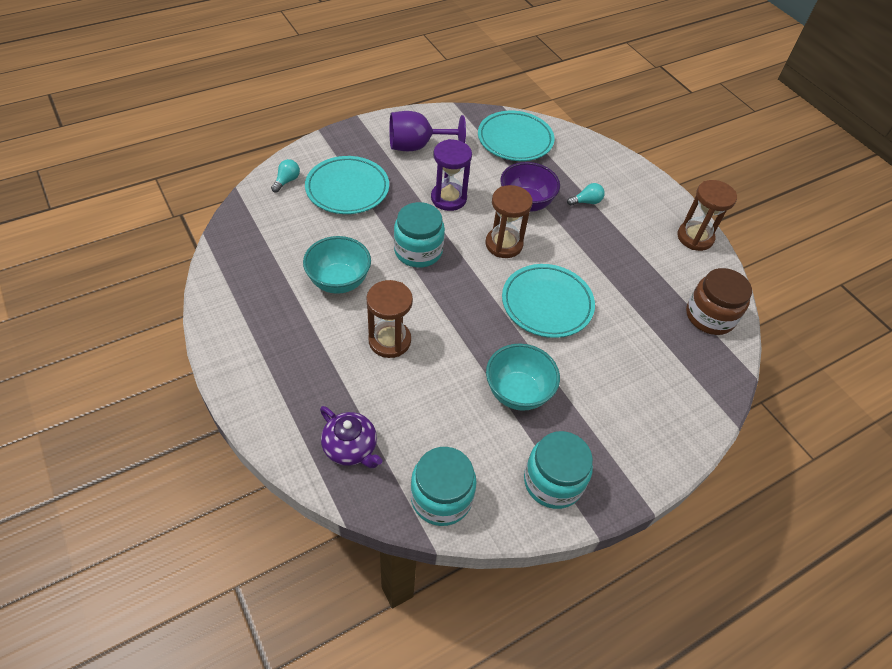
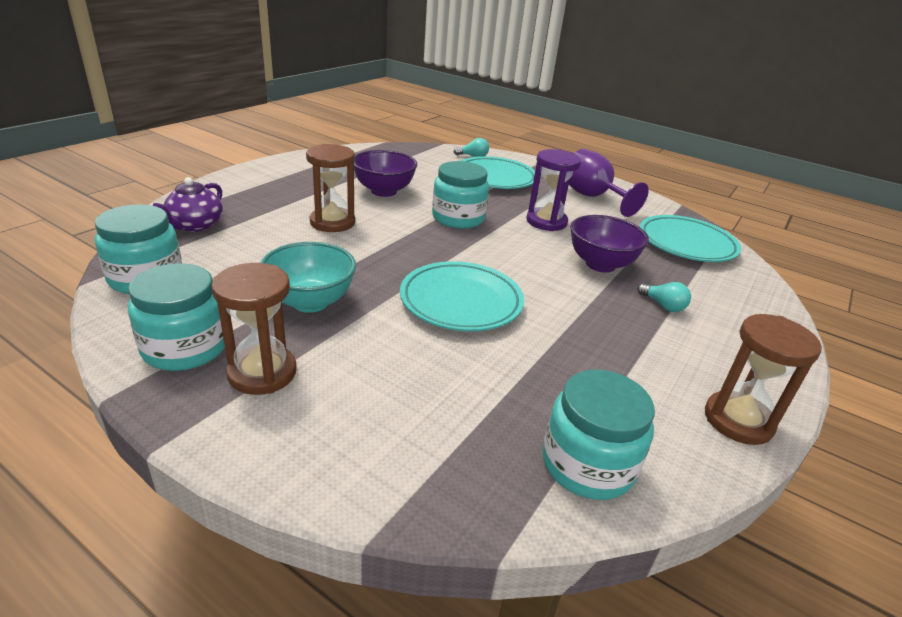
camera: 65 degrees right, 20 degrees down
(339, 281) = (384, 191): turquoise bowl -> purple bowl
(504, 244) = (521, 261): brown hourglass -> brown hourglass (262, 373)
(710, 316) = (587, 464): brown jar -> turquoise jar

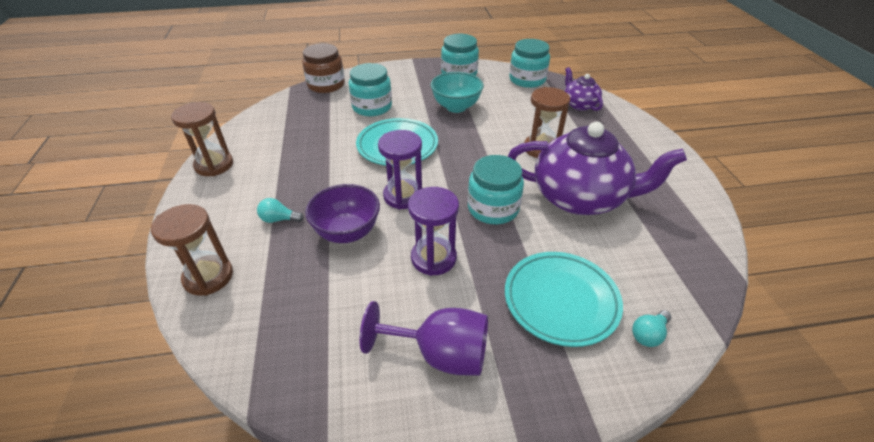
camera: 140 degrees right, 10 degrees up
(262, 373) = (422, 82): brown hourglass -> brown hourglass (208, 277)
(384, 191) = (580, 197): purple bowl -> purple teapot
(423, 495) = (326, 85): none -> brown jar
(519, 260) = (403, 196): none -> purple hourglass
(587, 464) = (278, 116): turquoise jar -> turquoise jar (372, 107)
(686, 244) = (287, 329): turquoise plate -> none

